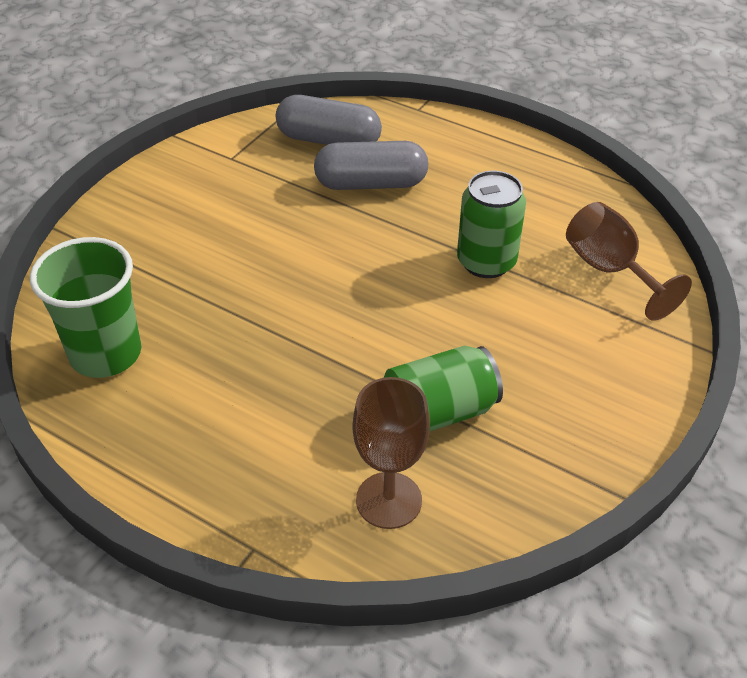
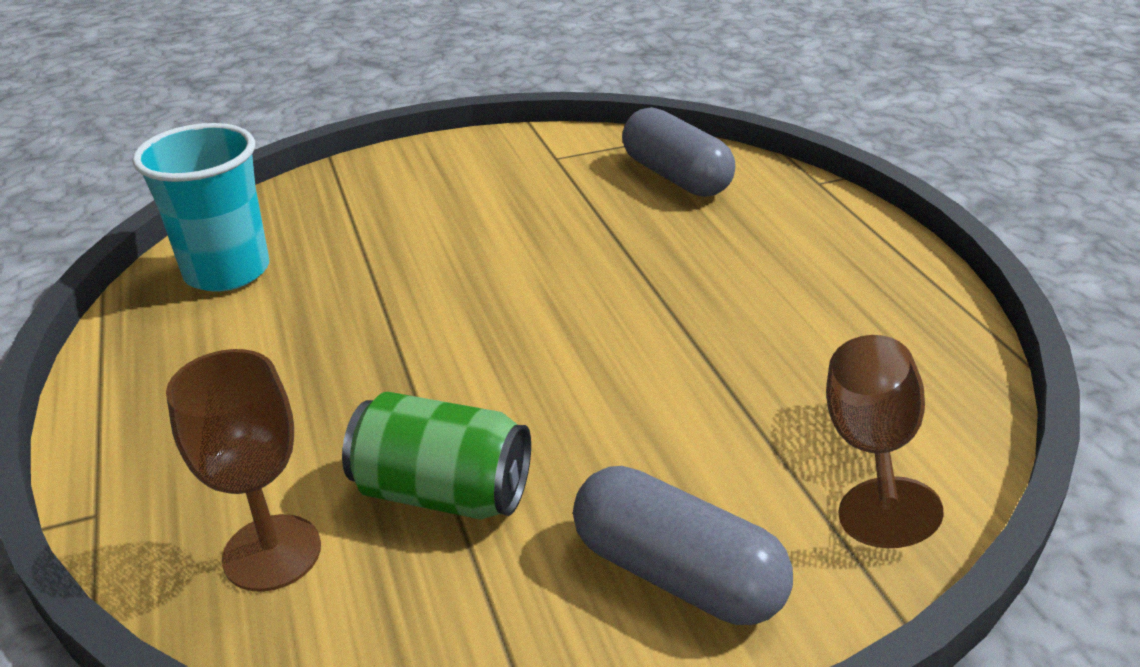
camera: 40 degrees right, 10 degrees down
(105, 354) = (227, 271): green cup -> turquoise cup
(371, 184) = (670, 232): grey capsule -> grey capsule (676, 574)
(486, 262) = (708, 364): green can -> none

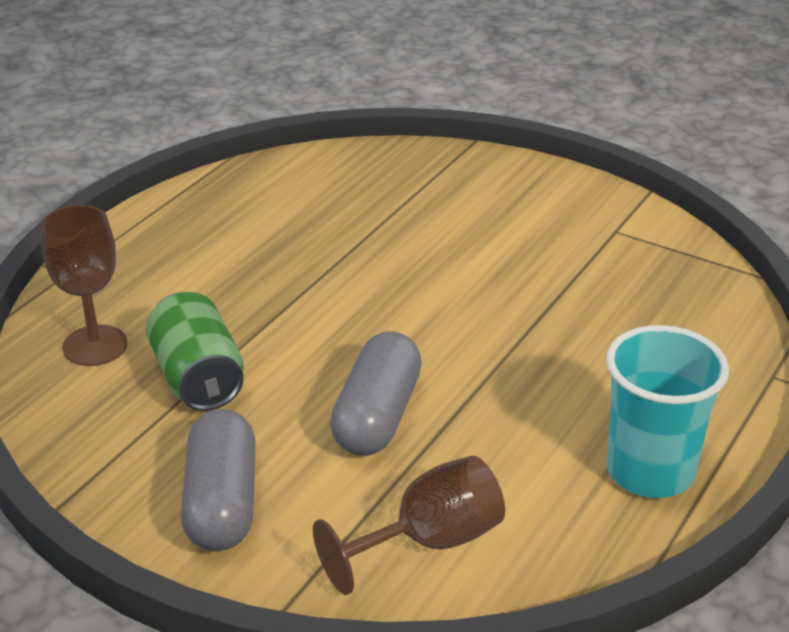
camera: 50 degrees right, 0 degrees up
(227, 271) = (300, 184): turquoise cup -> turquoise cup (650, 471)
(676, 176) = (671, 299): grey capsule -> grey capsule (377, 416)

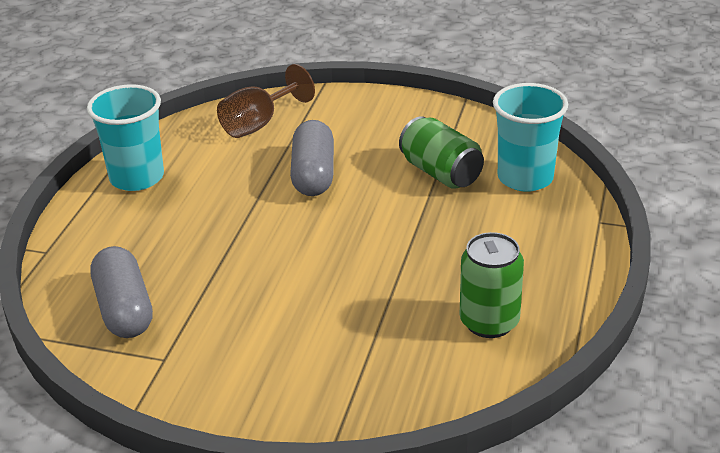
camera: 165 degrees right, 0 degrees up
(95, 346) = (525, 178): brown goblet -> turquoise cup
(221, 502) = (379, 119): grey capsule -> grey capsule (124, 309)
(274, 202) = (489, 322): none -> green can

